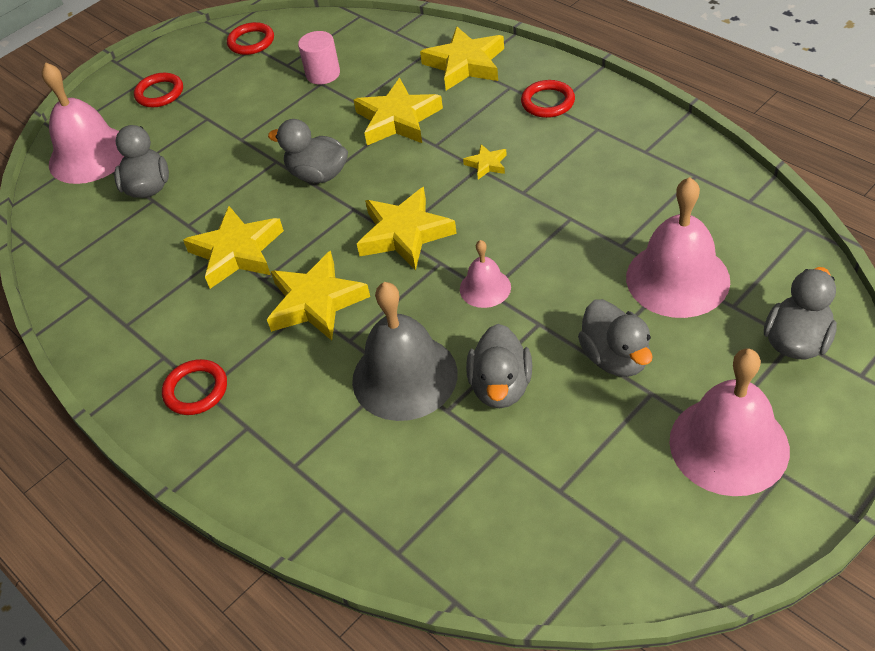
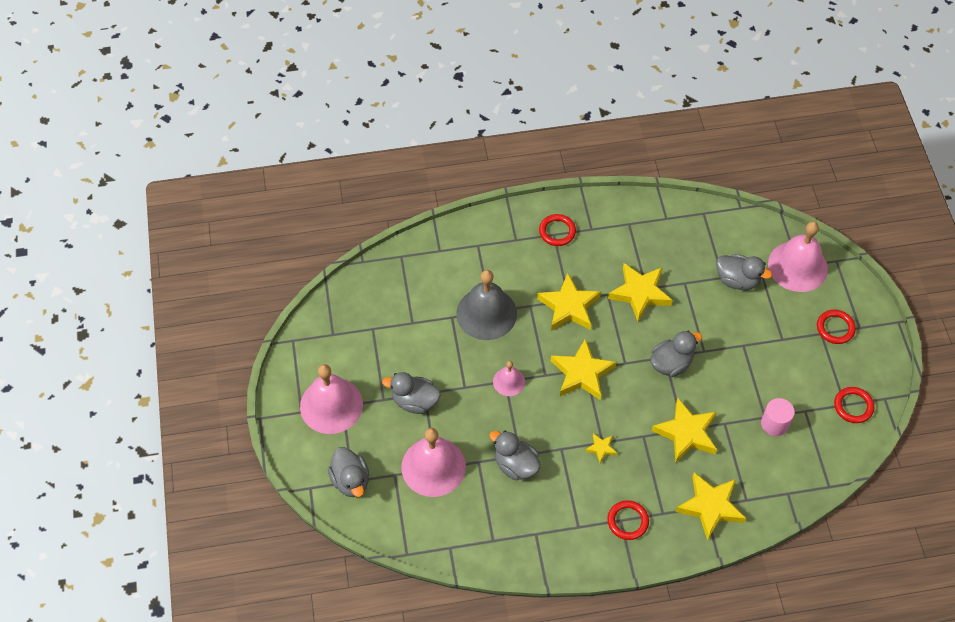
camera: 120 degrees right, 10 degrees up
(500, 386) = (444, 345): grey duck -> grey duck (515, 465)

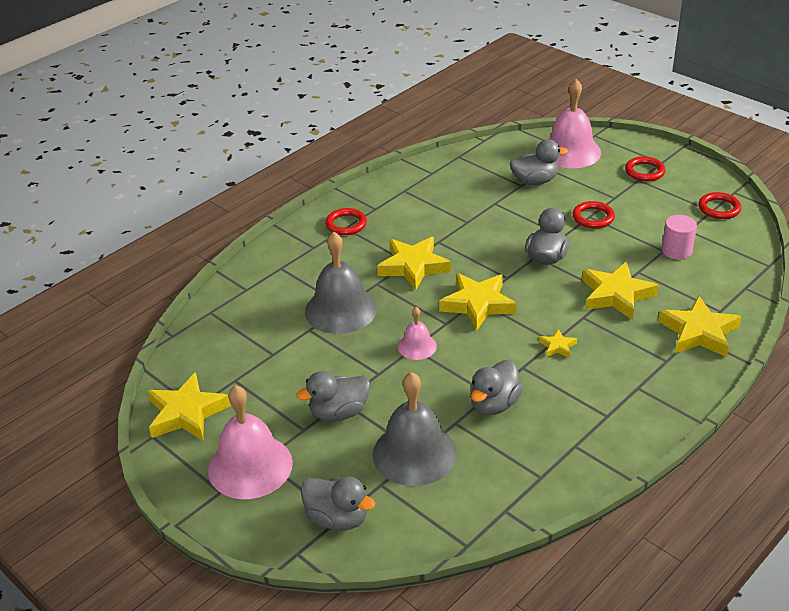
camera: 35 degrees left, 20 degrees down
(433, 466) = (414, 453): pink bell -> grey bell
(515, 465) = (494, 404): grey duck -> grey duck turned 60 degrees counterclockwise
(627, 521) = (644, 384): red ring -> red ring (593, 217)
(640, 293) = (465, 227): yellow star -> yellow star (186, 413)

